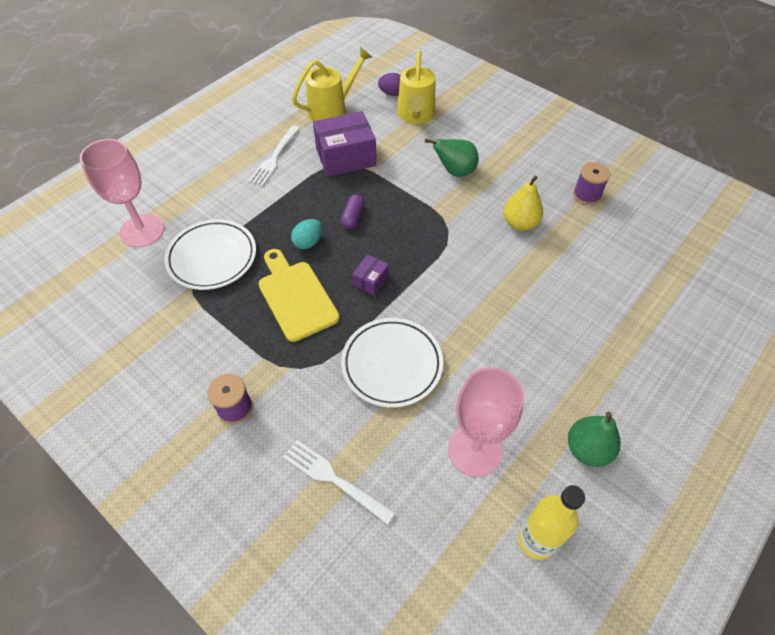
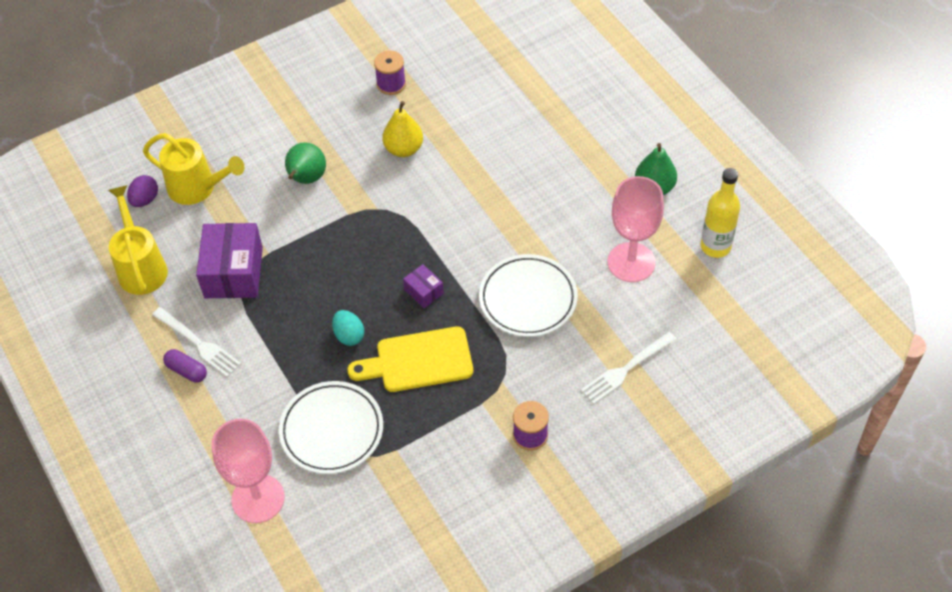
camera: 70 degrees left, 0 degrees up
(353, 217) = (331, 287): purple capsule -> purple capsule (187, 370)

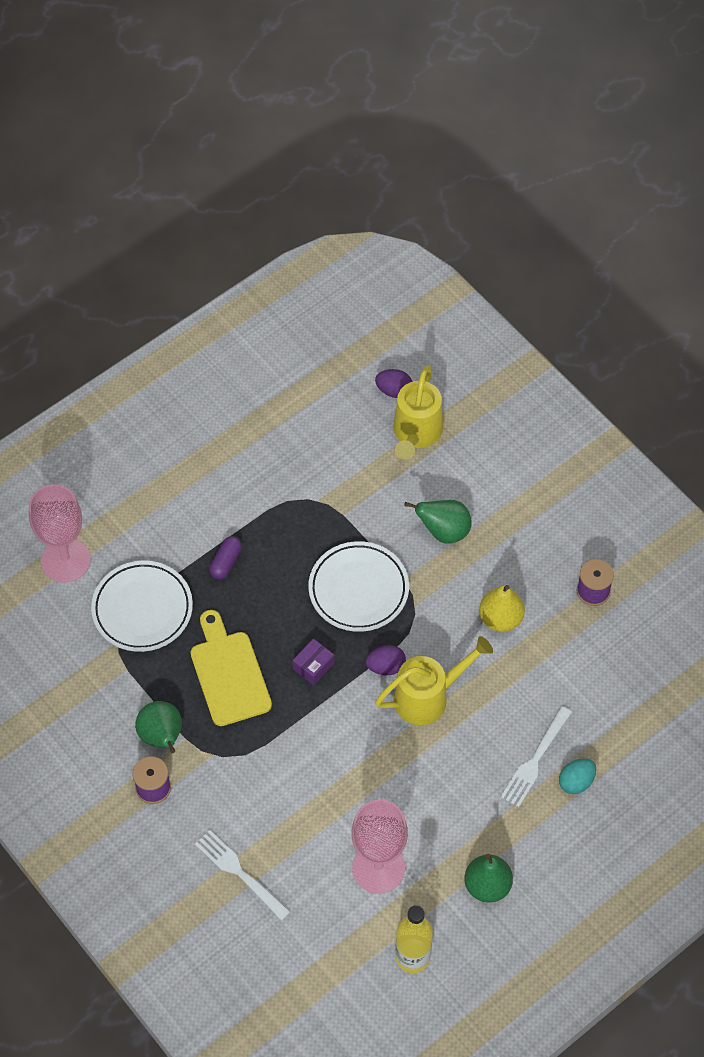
camera: 80 degrees right, 5 degrees up
(141, 266) = (311, 406): yellow watering can -> yellow watering can (429, 696)
(187, 370) = (196, 473): purple capsule -> purple capsule (226, 562)
(198, 343) = (227, 476): white fork -> white fork (535, 760)
(233, 272) = (315, 488): purple box -> none
(349, 335) = (251, 605): turquoise egg -> turquoise egg (576, 782)
(435, 236) = (386, 667): none -> purple egg
(477, 423) = (162, 737): none -> green pear
(528, 299) = (316, 768): white plate -> white plate (358, 589)

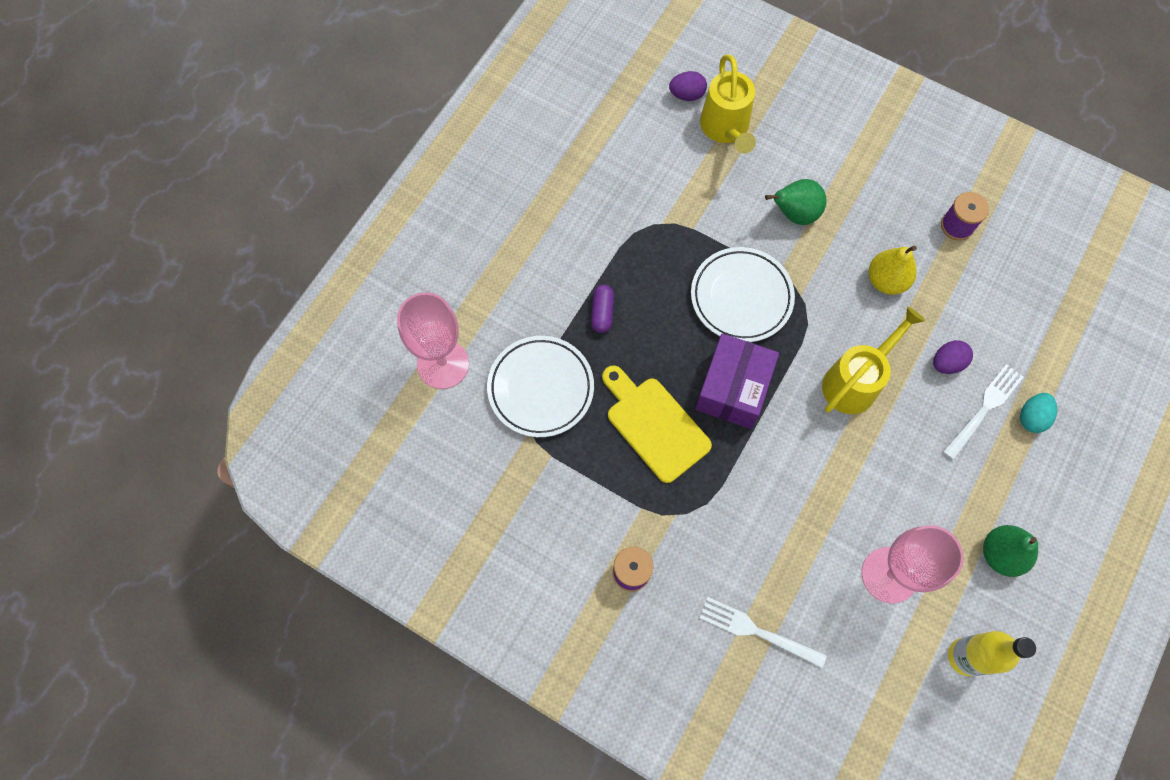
camera: 20 degrees left, 10 degrees up
(162, 737) = (617, 515): green pear -> none
(313, 666) = (733, 389): purple box -> purple box, size x2.06
(386, 667) = (802, 365): purple egg -> purple egg (947, 363)
(535, 760) = (984, 409): white fork -> white fork turned 150 degrees counterclockwise

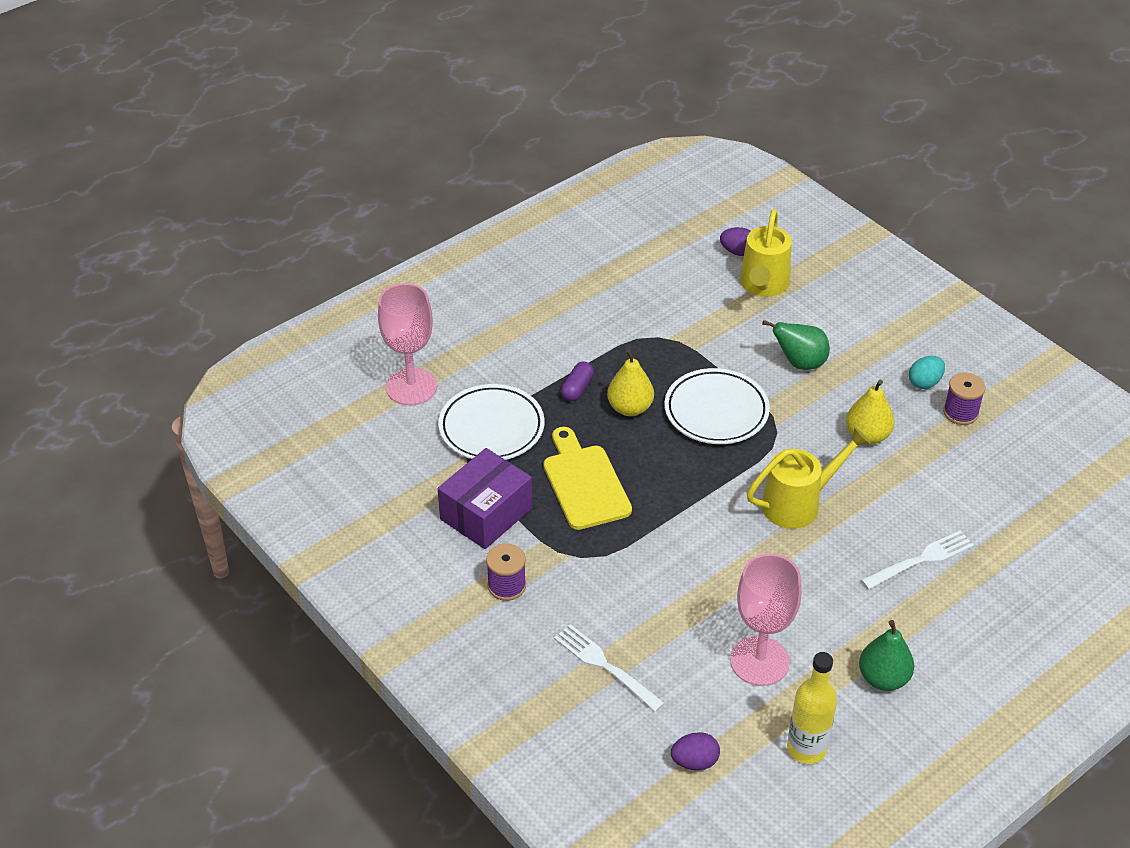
camera: 20 degrees right, 25 degrees down
(661, 320) = (630, 408): none -> yellow pear
(733, 389) = (674, 477): purple box -> purple box (486, 513)
(947, 363) = (899, 514): purple egg -> purple egg (694, 762)
(1031, 417) = (968, 580): turquoise egg -> turquoise egg (924, 382)

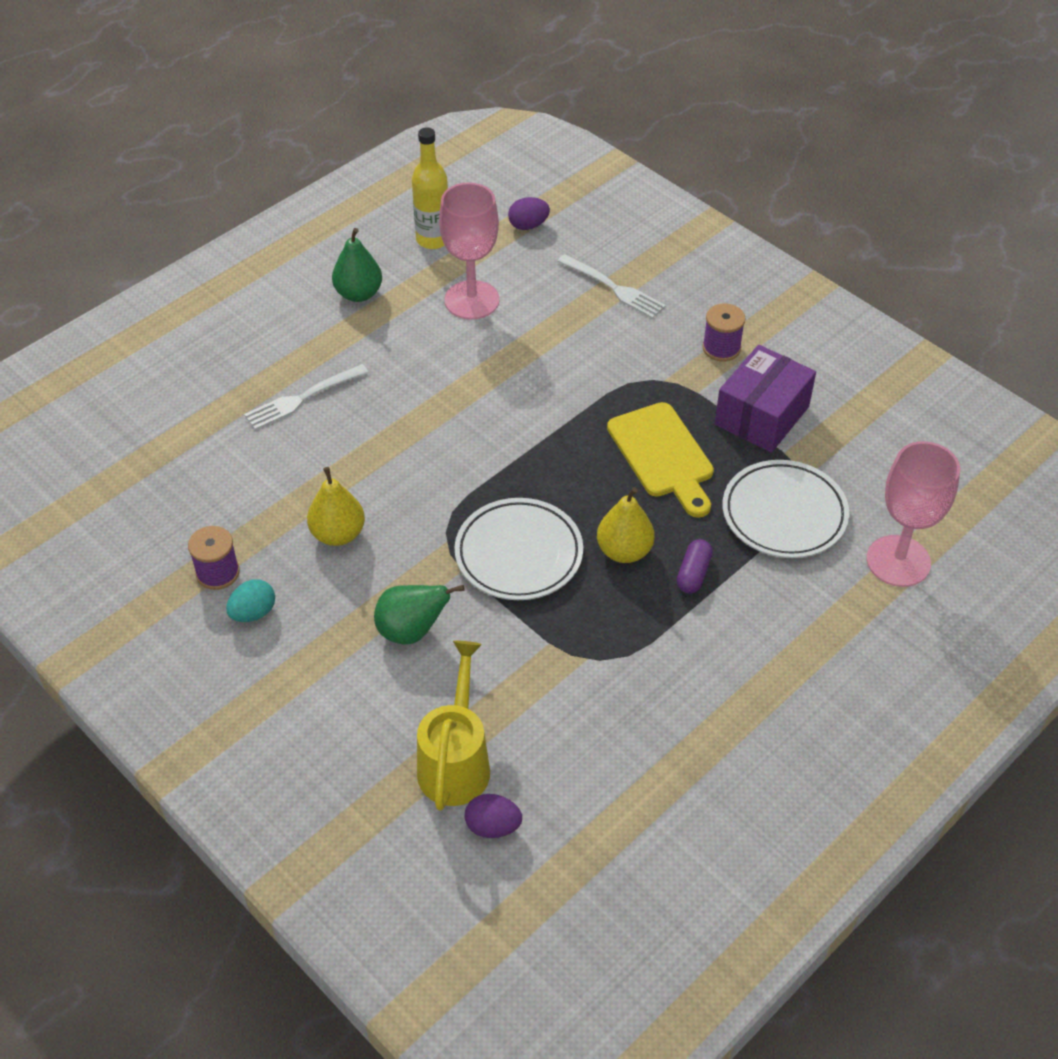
camera: 175 degrees right, 5 degrees up
(799, 503) = (425, 449): yellow watering can -> none

